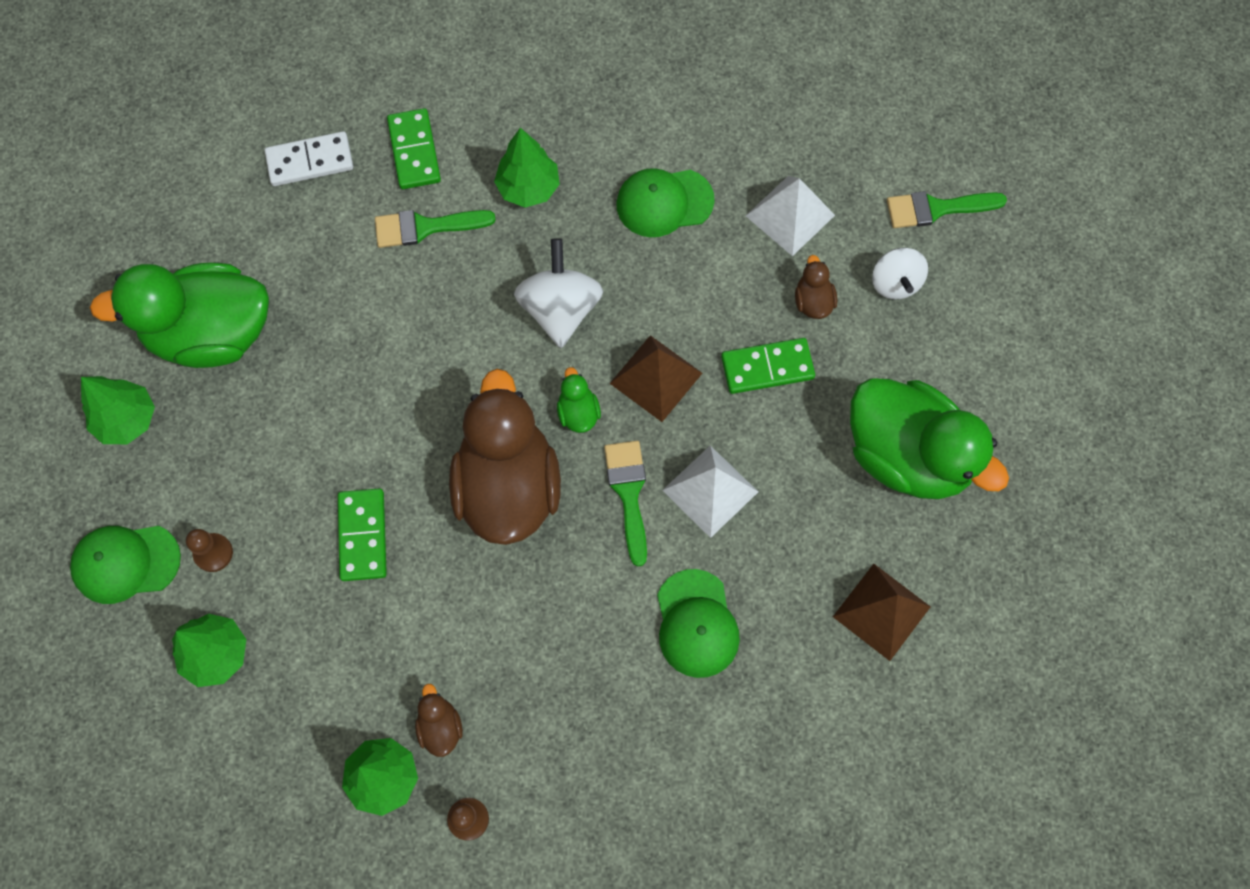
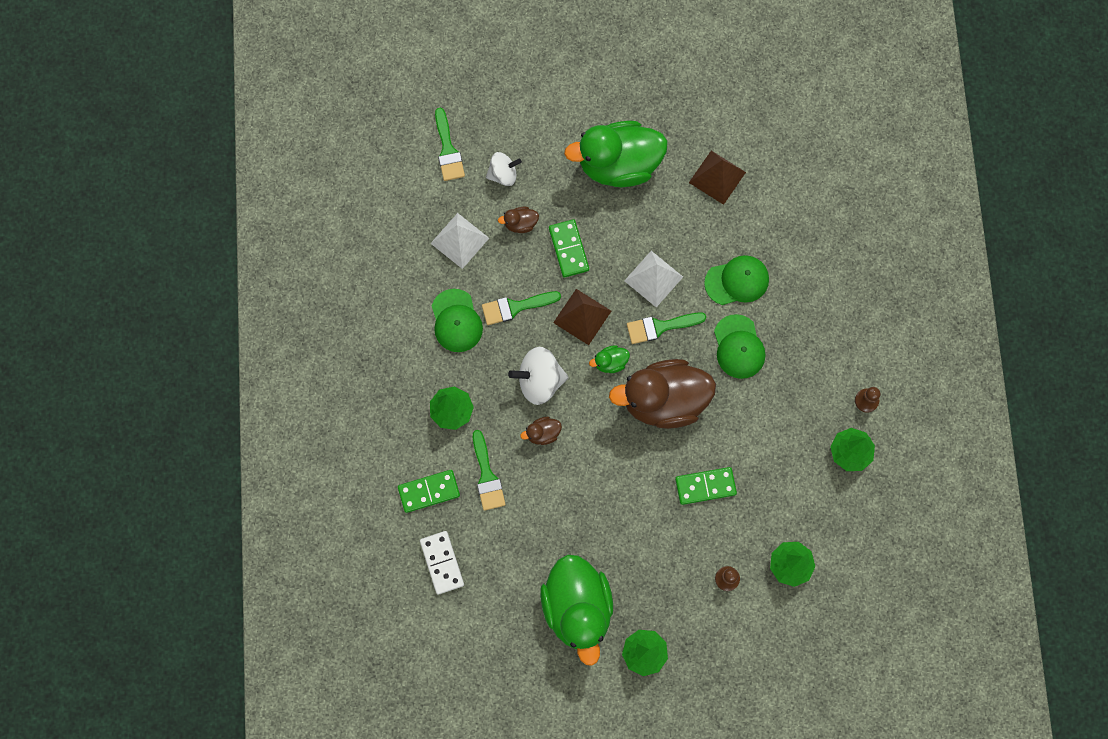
camera: 95 degrees left, 5 degrees up
(125, 563) = (740, 633): green cap -> green cap (738, 347)
(440, 727) = (816, 423): brown duck -> brown duck (543, 433)
(679, 284) = (515, 307): none -> green brush
(907, 455) = (618, 165): green duck -> green duck turned 135 degrees counterclockwise

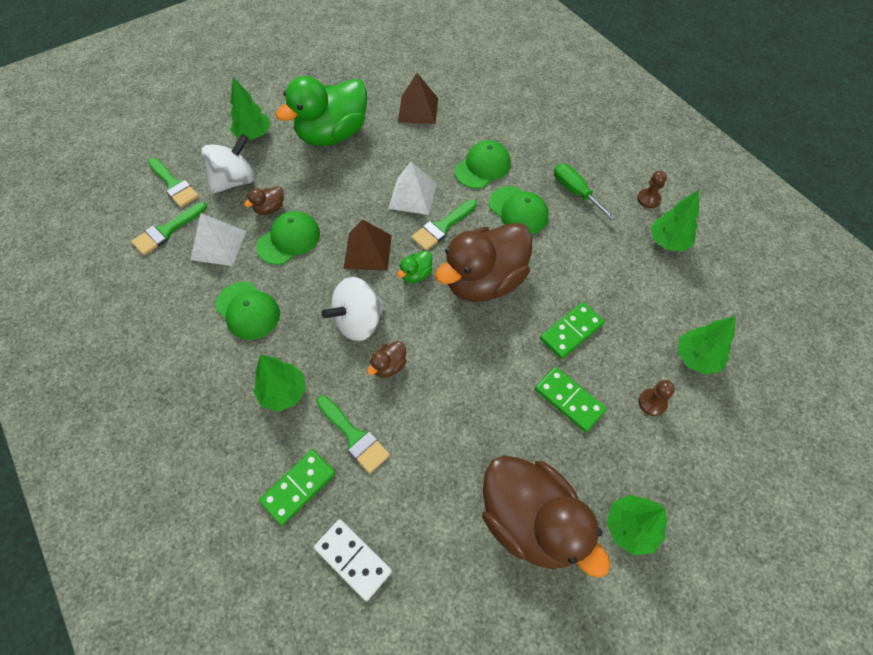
camera: 30 degrees left, 15 degrees down
(503, 174) = (235, 181): white spinning top -> white spinning top, size x1.54
(515, 307) = (300, 272): green brush -> green brush (167, 231)
(521, 267) = (289, 239): none -> green cap
(544, 126) = (254, 135): none -> green tree
(569, 249) = (325, 207): green domino -> green domino (569, 400)
(577, 608) = (531, 521): green duck -> brown duck
(804, 355) = (575, 192): none -> green screwdriver

